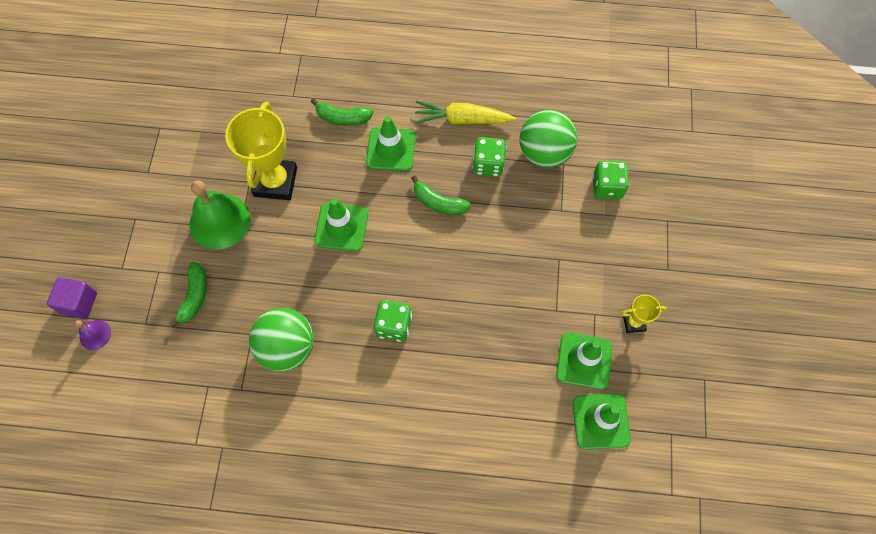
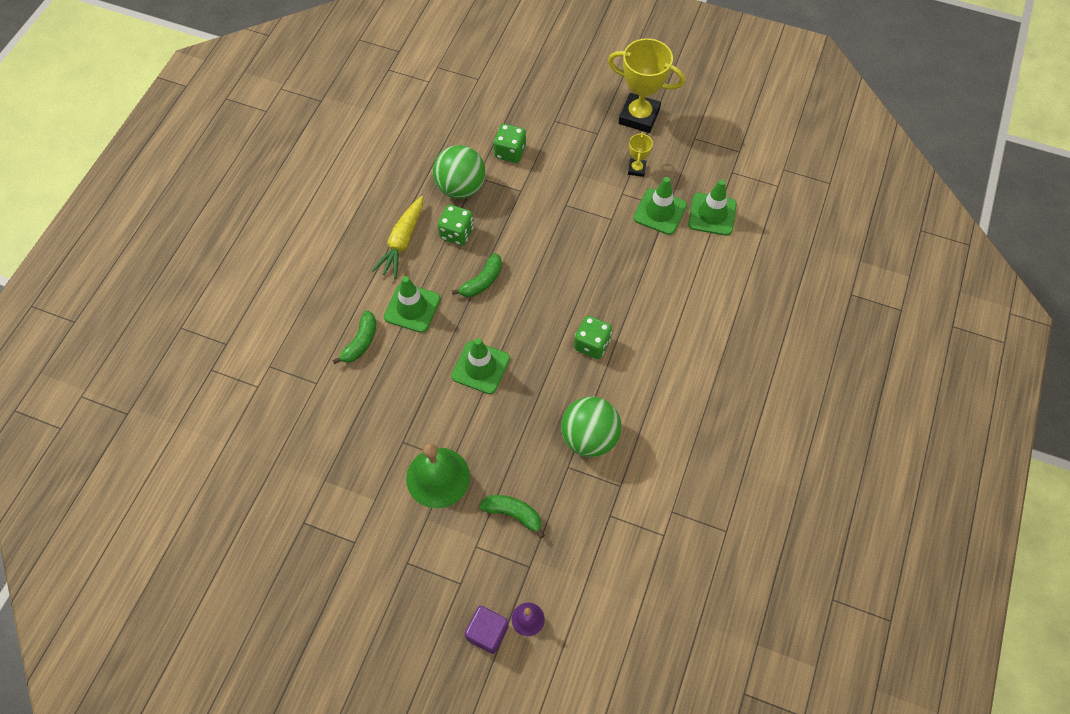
camera: 75 degrees left, 5 degrees down
(275, 182) = (411, 417): yellow trophy -> yellow trophy (639, 116)

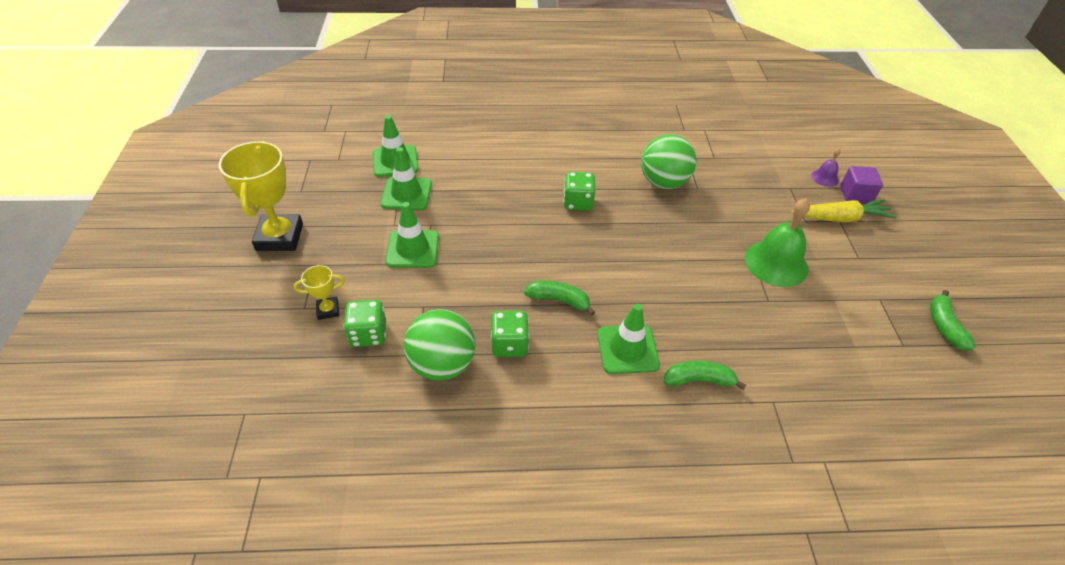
camera: 115 degrees left, 15 degrees down
(402, 242) = (549, 394): yellow carrot -> yellow carrot (841, 218)
(480, 367) = (653, 269): green traffic cone -> green traffic cone (412, 249)
(513, 514) = (761, 207): green banana -> green banana (944, 326)
(636, 169) = (357, 222): yellow trophy -> yellow trophy (328, 310)

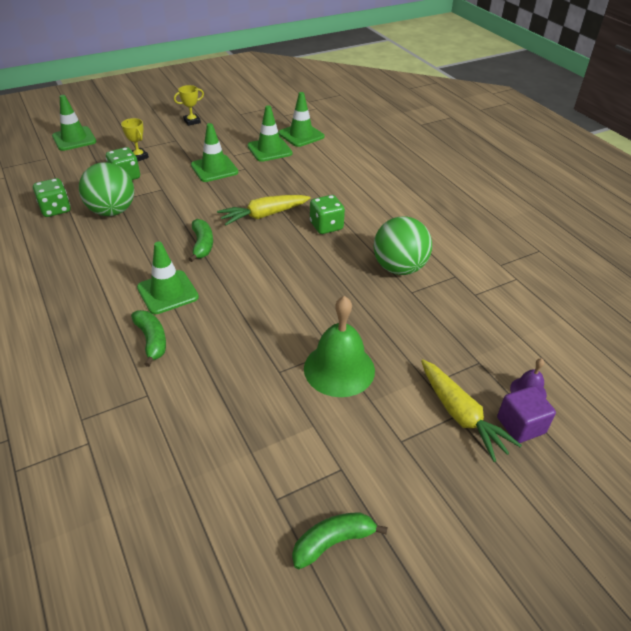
camera: 65 degrees right, 5 degrees down
(215, 370) = (74, 139): none -> green traffic cone
(280, 237) = (192, 121): yellow trophy -> yellow trophy, size x0.48
(509, 344) = (144, 234): green dice -> green dice (55, 209)
(533, 239) = (263, 215): none -> yellow carrot

